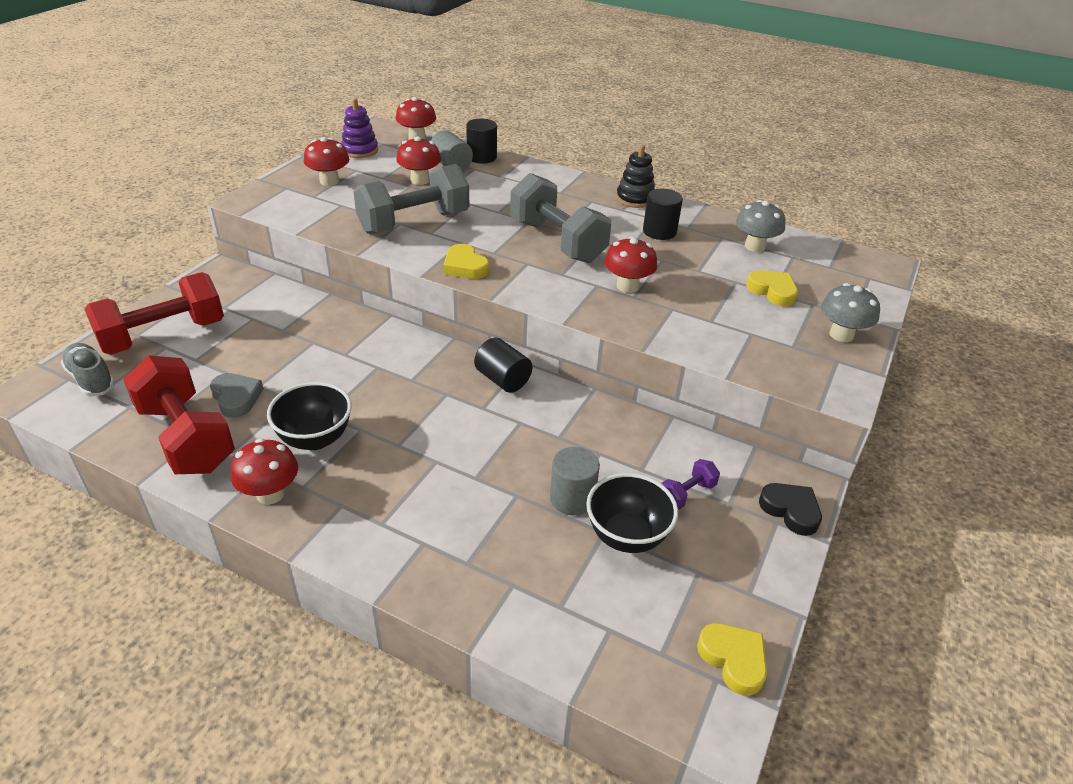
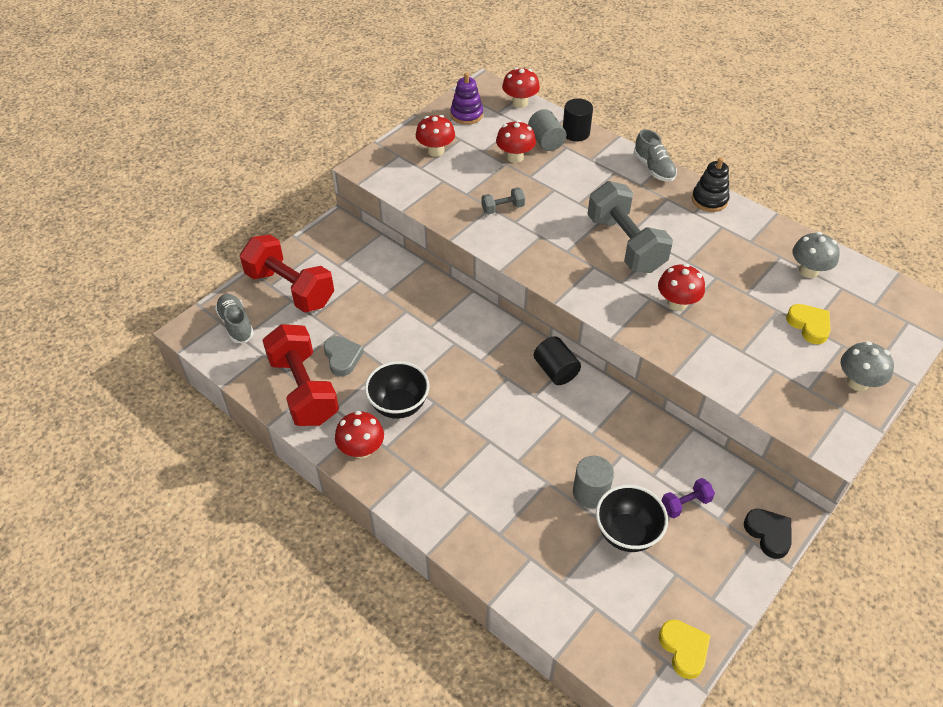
camera: 15 degrees right, 10 degrees up
(163, 336) = (290, 289): red dumbbell -> red dumbbell turned 60 degrees clockwise
(414, 222) = (503, 208): grey dumbbell -> grey dumbbell, size x0.44
(465, 266) = (539, 264): yellow heart -> none
(570, 178) = (654, 168): none -> grey shoe
(659, 231) = (722, 243): black cylinder -> none

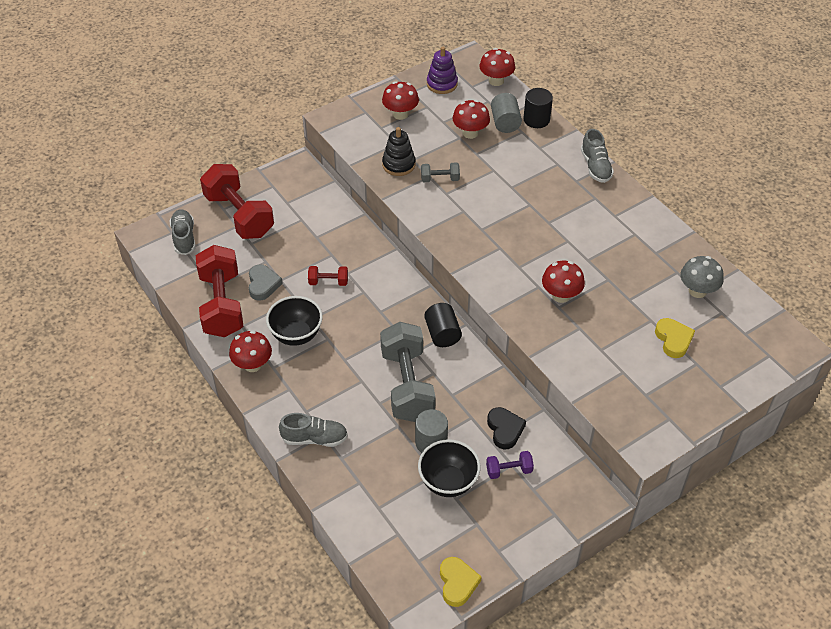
camera: 15 degrees right, 0 degrees up
(413, 340) = (328, 282): none -> red dumbbell
(461, 518) = (314, 438): none -> grey shoe
(625, 244) = (537, 233): grey dumbbell -> grey dumbbell (407, 385)
(709, 200) = (634, 207): black stacking toy -> black stacking toy (398, 164)
(768, 534) = (571, 511): black heart -> black heart (505, 430)
(857, 382) = (693, 398): grey mushroom -> none

